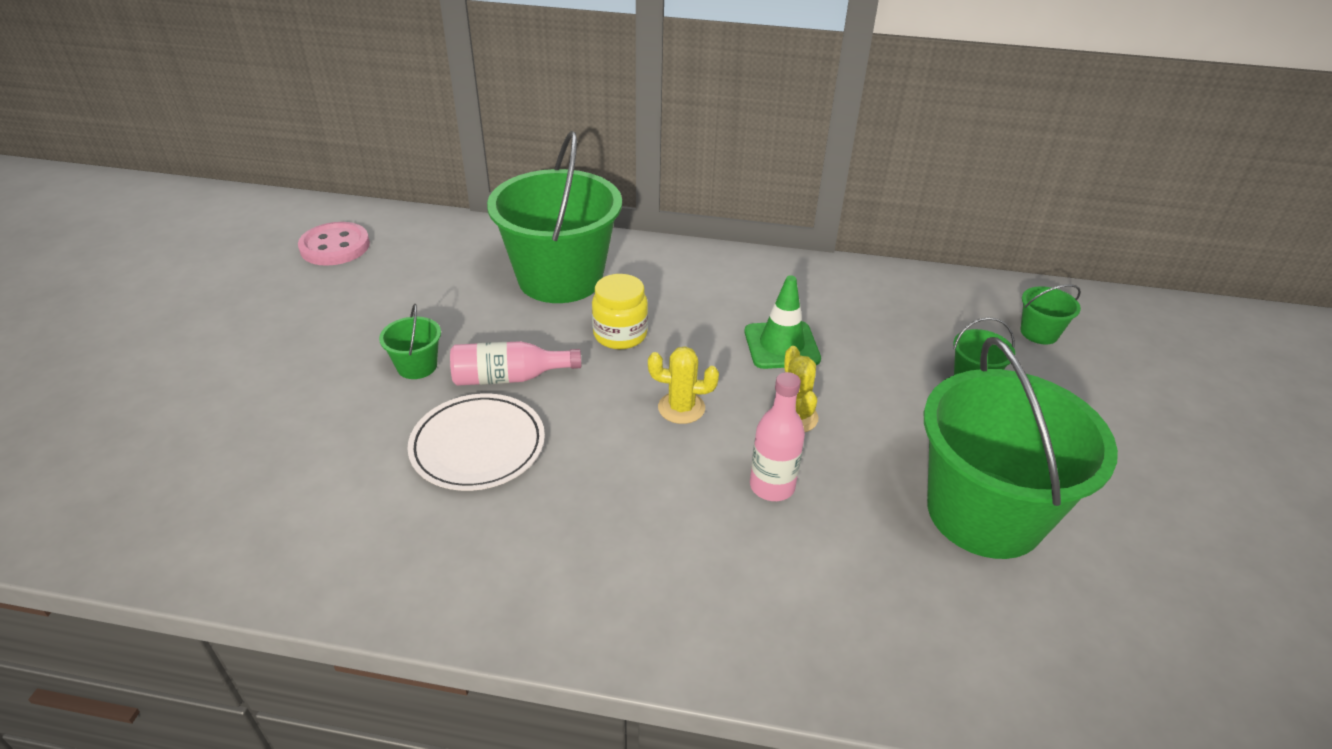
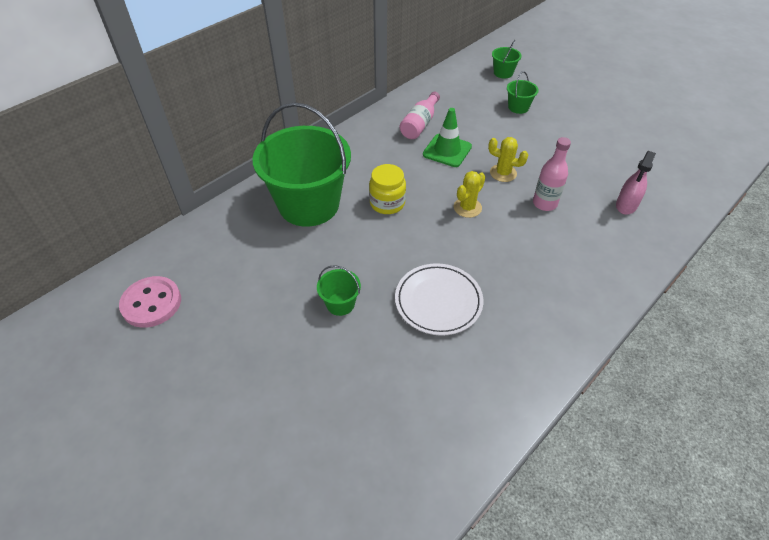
camera: 55 degrees left, 10 degrees up
(510, 377) = (387, 264): pink bottle -> pink bottle (420, 124)
(874, 594) = (626, 205): none -> pink spray bottle
(984, 513) = (600, 150): green bucket -> none

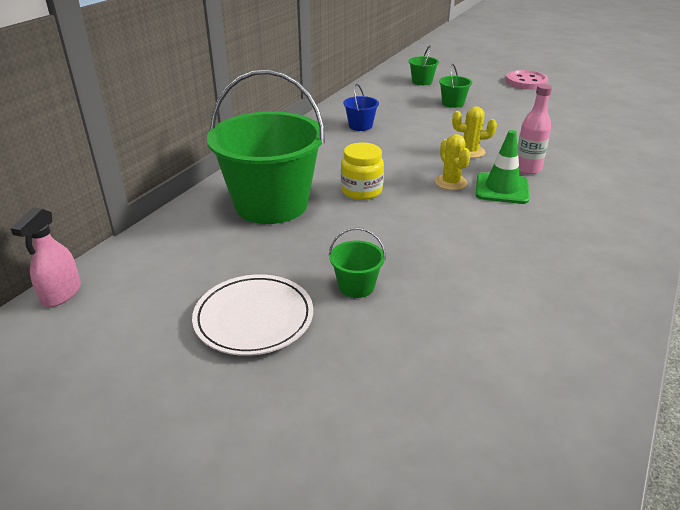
camera: 15 degrees left, 15 degrees down
(151, 303) = (105, 328): pink button -> pink button (526, 82)
(420, 124) = (360, 126): pink bottle -> blue bucket
(438, 301) = (469, 265): white plate -> white plate (254, 318)
(447, 150) = (401, 142): green traffic cone -> green traffic cone (502, 189)
(467, 208) = (451, 182): yellow cactus -> yellow cactus turned 45 degrees counterclockwise
(626, 205) = (606, 159): pink spray bottle -> pink spray bottle (61, 294)

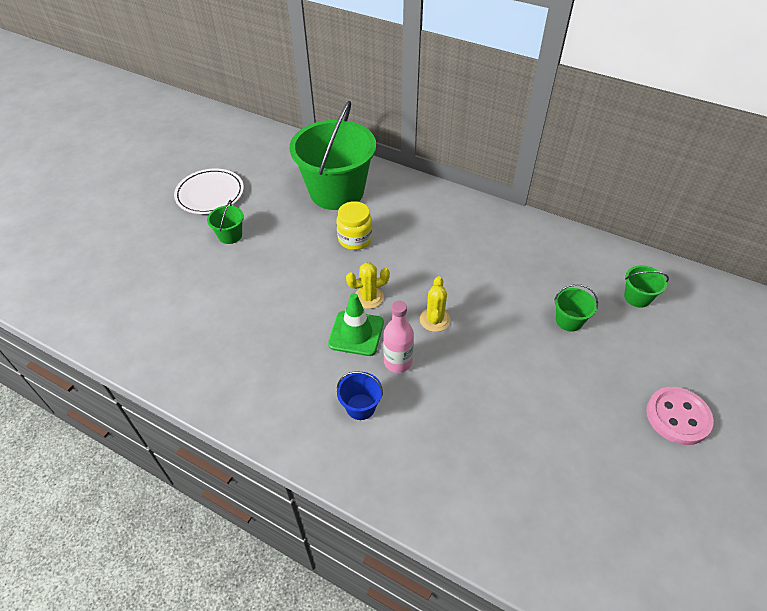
camera: 90 degrees right, 15 degrees up
(61, 294) = (248, 124): pink spray bottle -> none
(360, 126) = (487, 240): blue bucket -> blue bucket (360, 407)

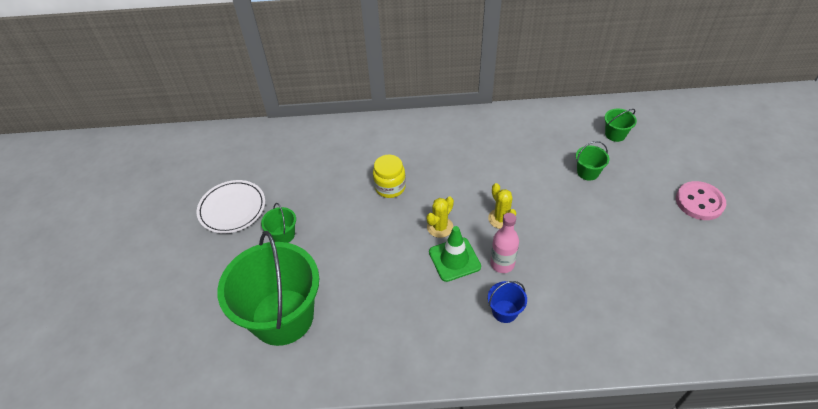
camera: 30 degrees left, 0 degrees up
(336, 191) = (341, 156): green bucket -> green bucket (282, 317)

